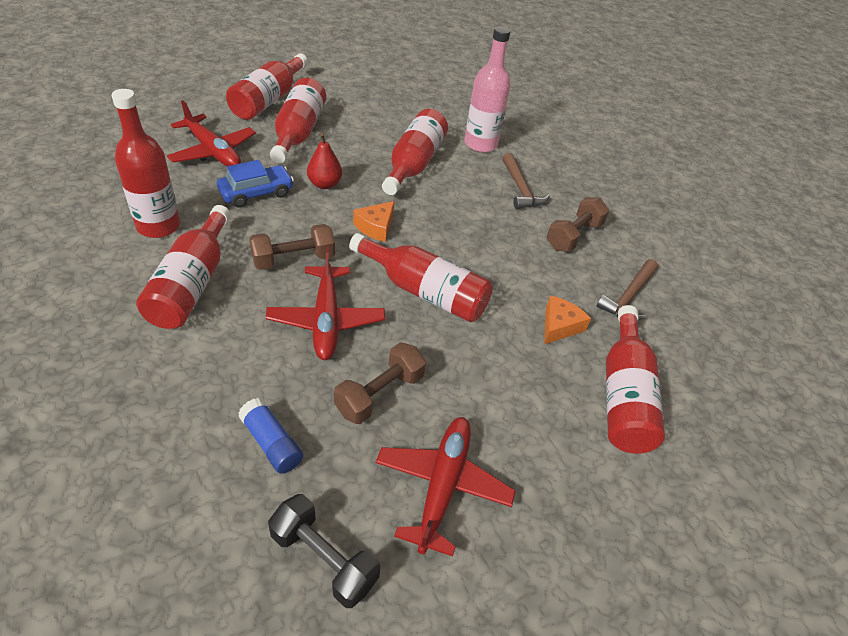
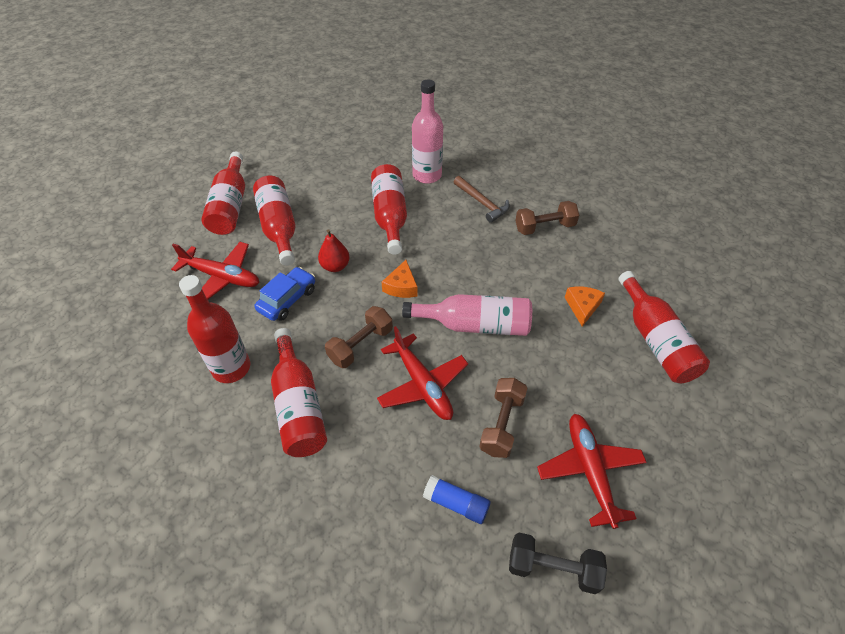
camera: 20 degrees left, 5 degrees up
(425, 291) = (475, 325): red bottle -> pink bottle
(573, 236) = (544, 227): brown dumbbell -> brown dumbbell turned 60 degrees clockwise
(629, 297) = (611, 260): brown hammer -> none

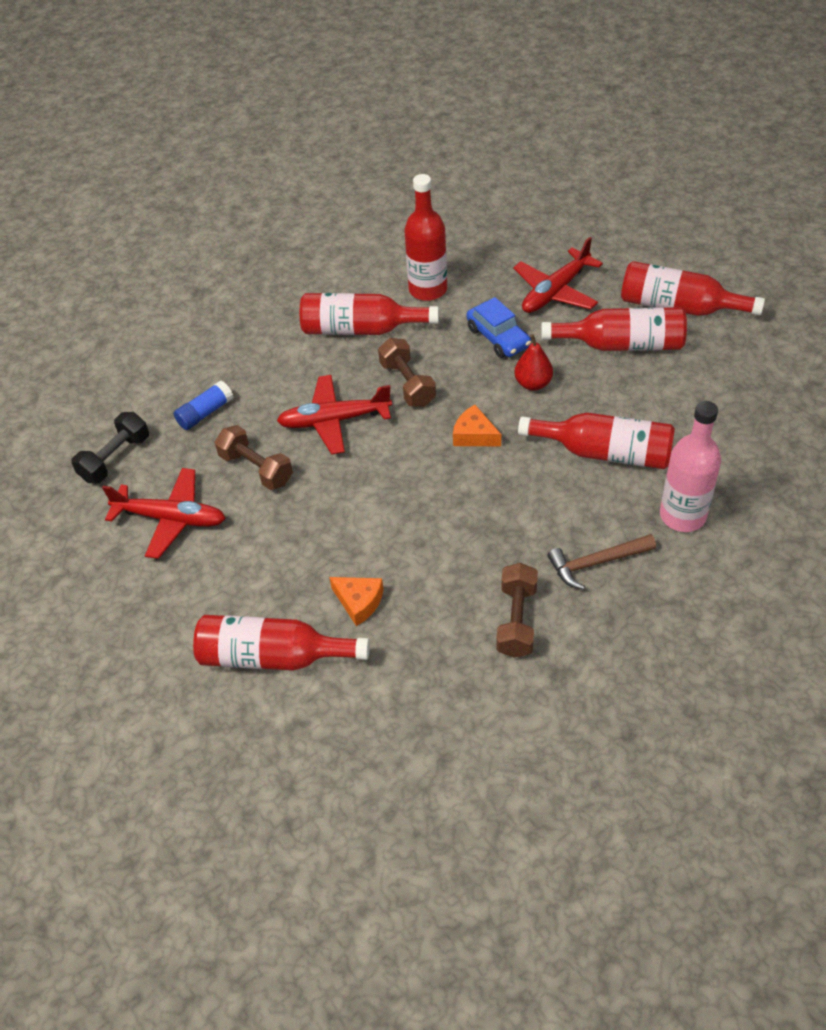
camera: 115 degrees right, 0 degrees up
(475, 325) = (386, 486): pink bottle -> none

